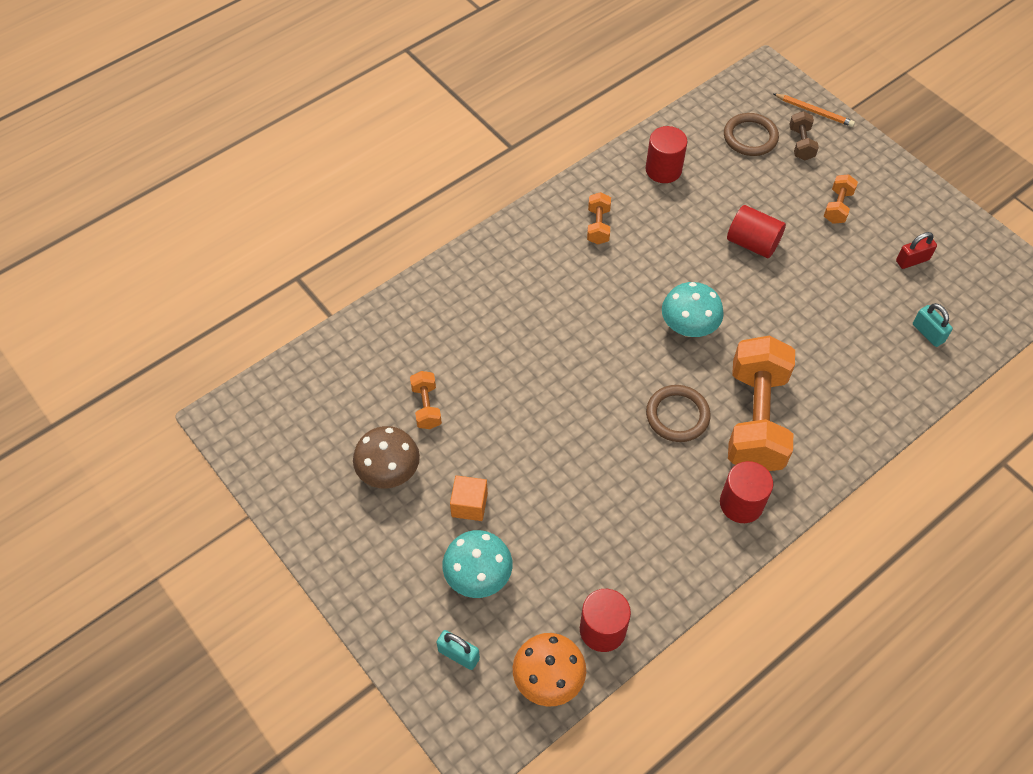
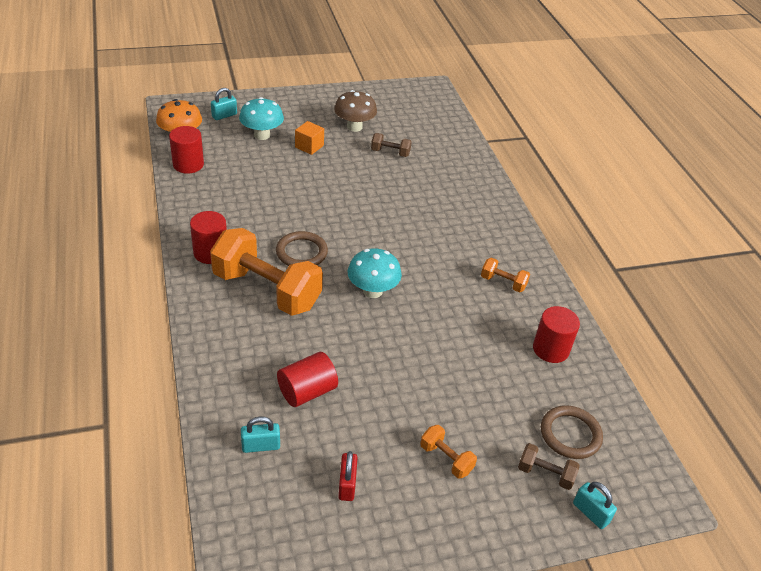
camera: 110 degrees right, 15 degrees down
(426, 407) = (390, 152): orange dumbbell -> brown dumbbell
(752, 243) = (435, 370): red cylinder -> red cylinder (307, 391)
(814, 111) = (590, 513): orange pencil -> turquoise padlock

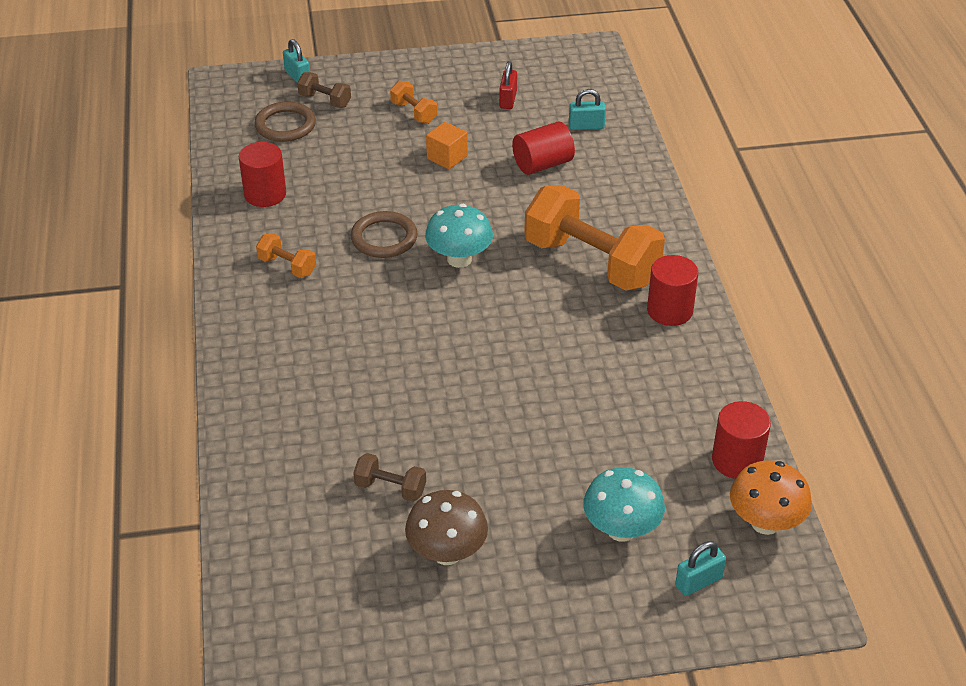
camera: 170 degrees left, 0 degrees up
(301, 252) = (548, 309): brown ring -> brown ring (384, 238)
(309, 146) = (534, 502): orange cube -> orange cube (447, 157)

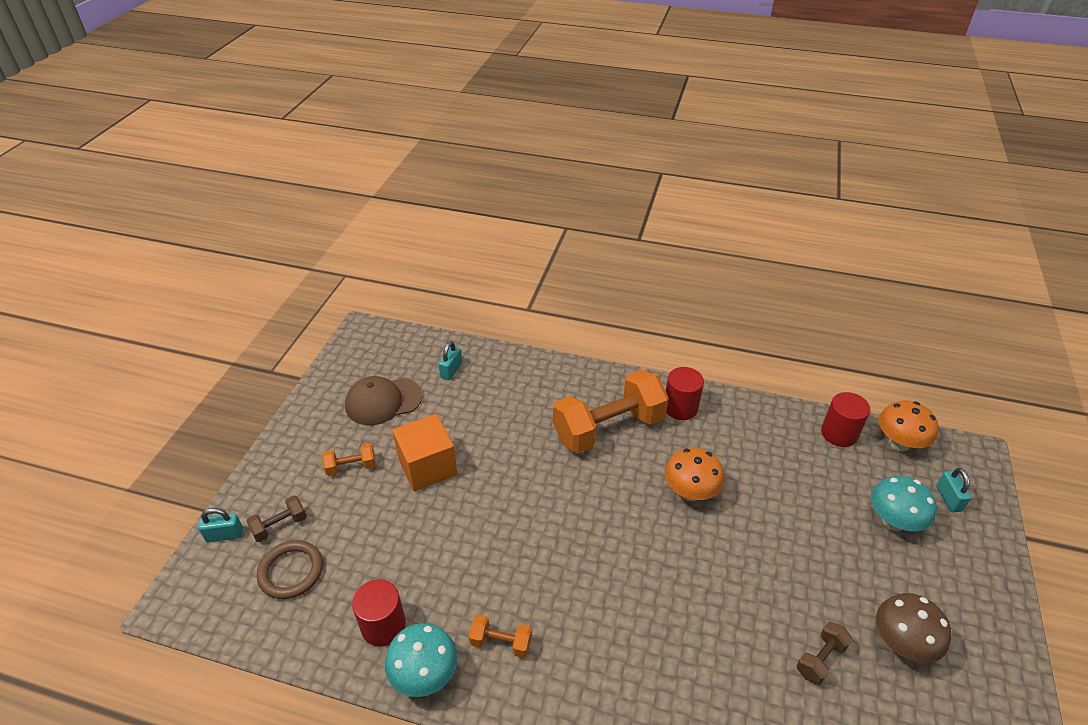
camera: 65 degrees left, 0 degrees up
(287, 266) = (501, 642): orange dumbbell -> orange dumbbell turned 45 degrees clockwise
(384, 238) = (505, 550): brown ring -> none
(447, 157) = (427, 467): orange cube -> orange cube, size x1.73
(459, 259) = (562, 507): turquoise mushroom -> turquoise mushroom (425, 675)
(508, 100) = (383, 401): red padlock -> brown cap
(542, 164) = (478, 412): red cylinder -> none
(544, 347) = (690, 492): none -> orange mushroom

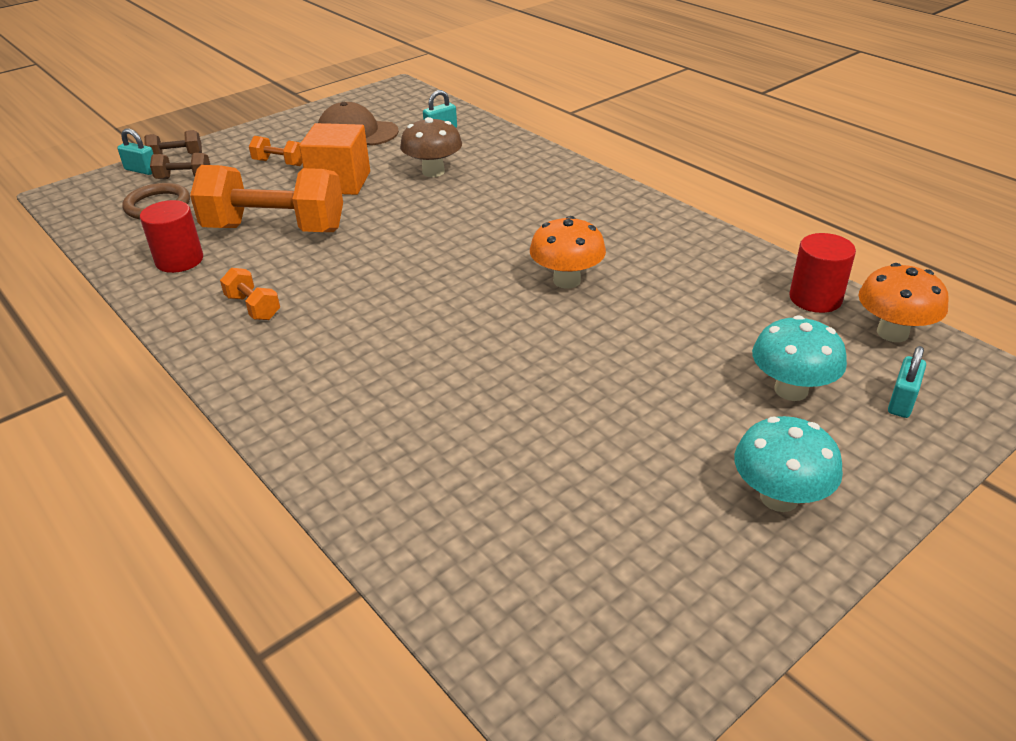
camera: 35 degrees right, 5 degrees down
(425, 675) = (170, 300): turquoise mushroom -> turquoise mushroom (779, 497)
(608, 428) = (540, 210): orange dumbbell -> orange dumbbell (275, 229)
(680, 407) = (640, 219): red cylinder -> none
(820, 659) = (543, 452): brown dumbbell -> brown dumbbell (176, 156)
(901, 643) = (661, 485): brown mushroom -> brown mushroom (433, 172)

